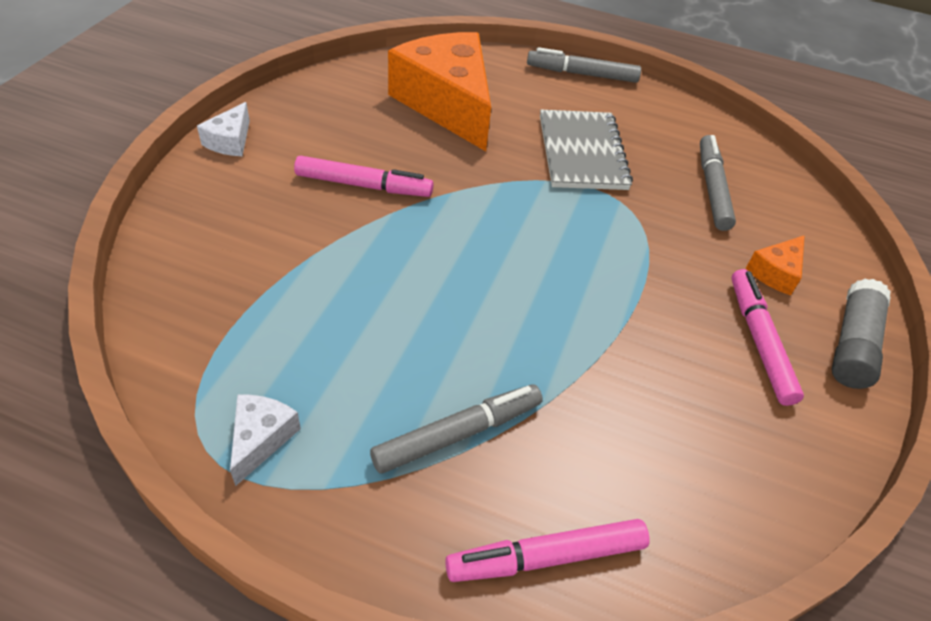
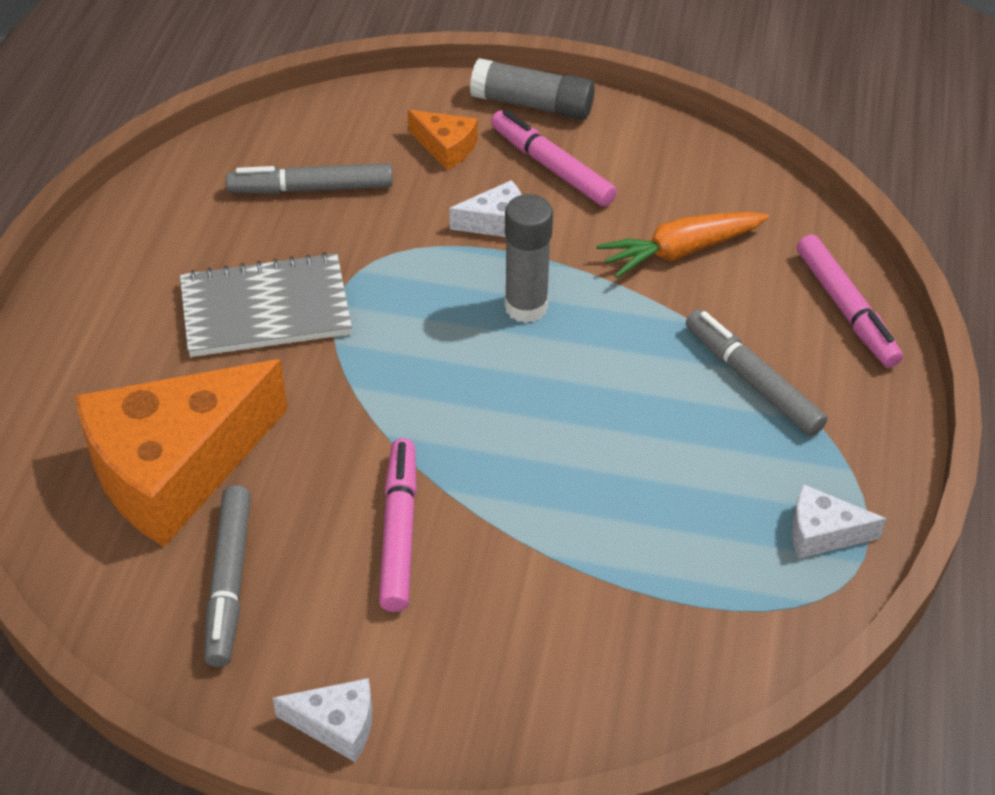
camera: 95 degrees left, 0 degrees up
(572, 289) = (526, 307): none -> grey glue stick
(582, 74) = (61, 317): grey marker -> grey marker (229, 582)
(641, 418) = (680, 251): none -> orange carrot
(678, 289) = (497, 222): none -> white cheese
(759, 341) = (551, 167): pink marker -> pink marker turned 60 degrees clockwise

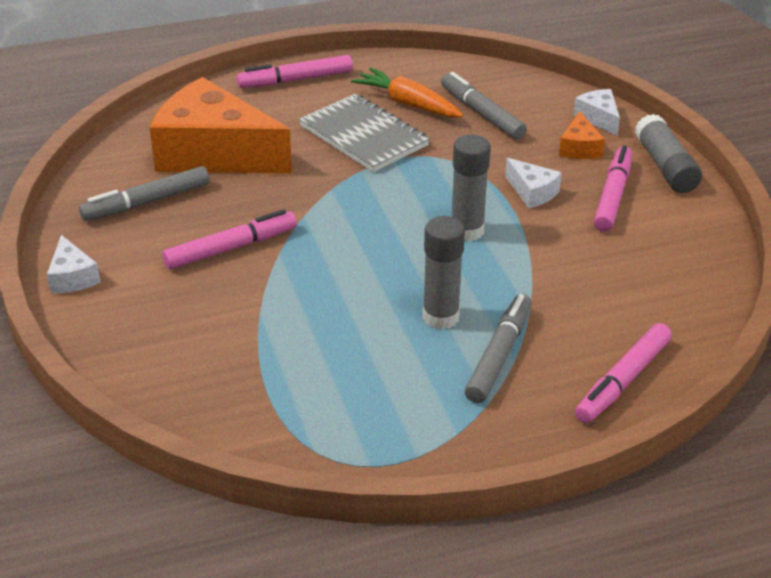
camera: 60 degrees right, 10 degrees down
(77, 317) = (296, 80): none -> pink marker
(660, 398) = (440, 317): none -> grey glue stick
(680, 251) = (593, 280): orange carrot -> orange carrot (407, 104)
(822, 533) = (381, 436): white cheese -> white cheese (598, 118)

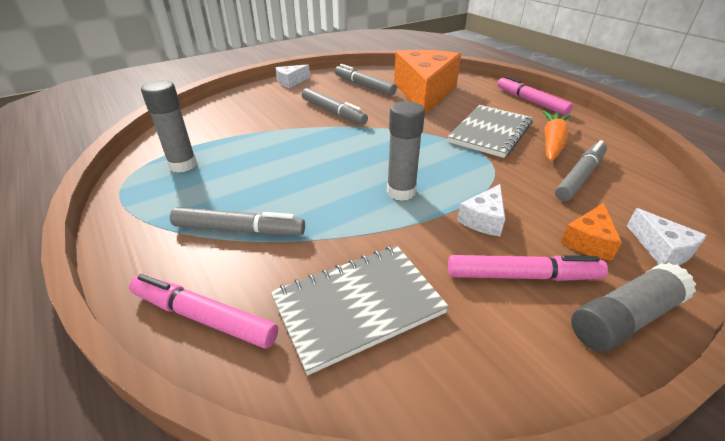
camera: 75 degrees right, 0 degrees up
(231, 248) = (333, 112): pink marker -> grey marker
(440, 317) = (283, 194): grey glue stick -> grey glue stick (183, 165)
(579, 148) = (588, 241): orange cheese -> orange cheese turned 45 degrees counterclockwise
(598, 118) = (661, 249): white cheese -> white cheese turned 105 degrees clockwise
(627, 290) = (358, 306): none -> grey notebook

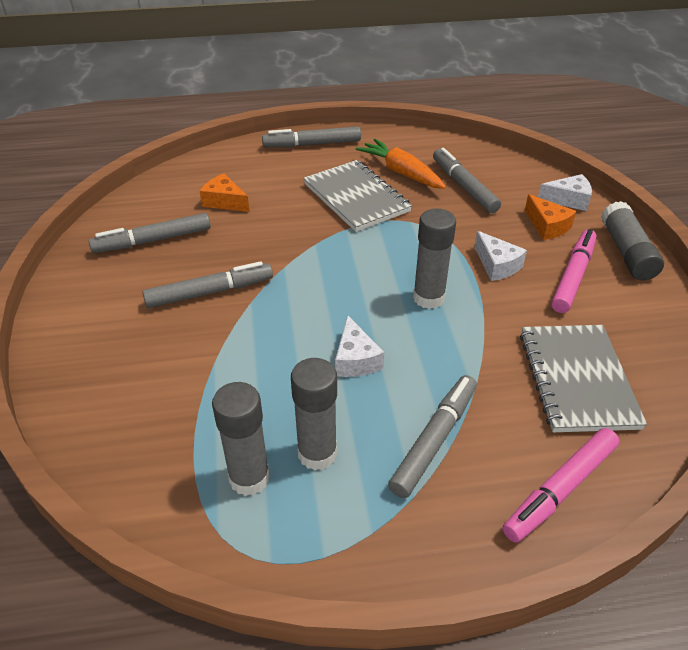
camera: 65 degrees left, 5 degrees up
(209, 183) = (317, 453): none -> grey glue stick
(291, 82) = (62, 306): white cheese -> white cheese (355, 359)
(424, 93) = (224, 201): orange cheese -> orange cheese, size x0.42
(531, 101) = (312, 144): pink marker -> grey marker

